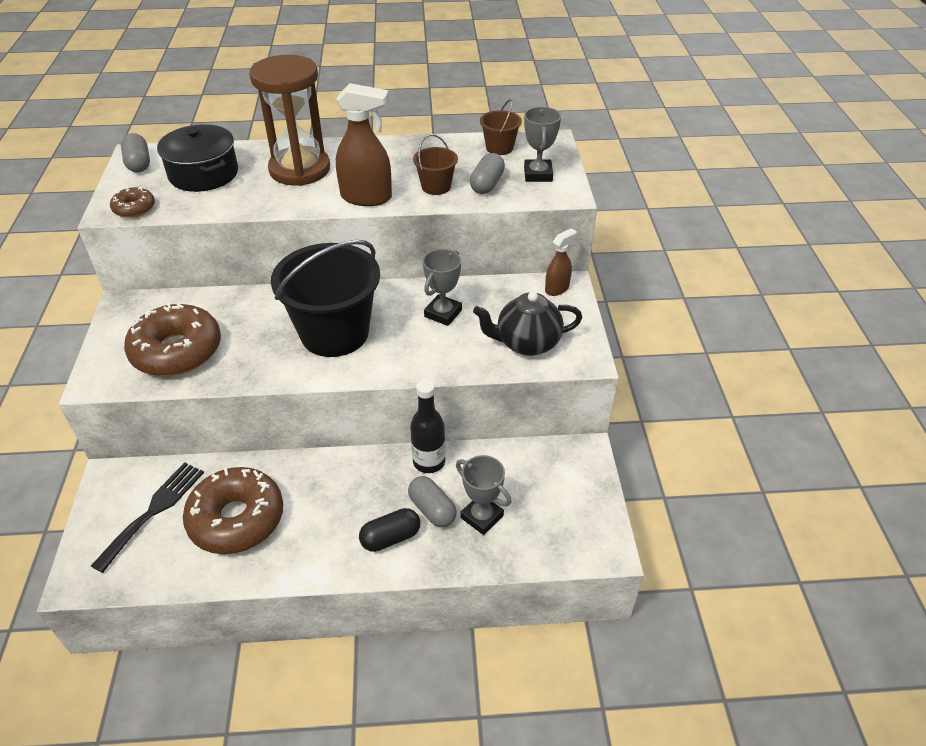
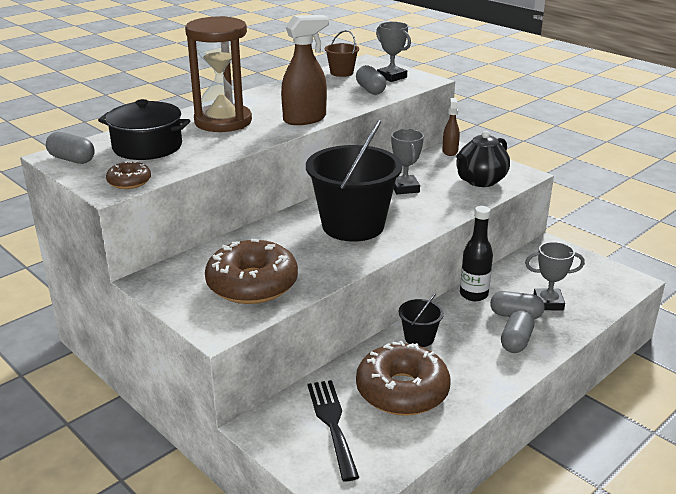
camera: 40 degrees left, 15 degrees down
(321, 476) = (419, 338): none -> black bucket
(390, 538) = (516, 342): black capsule -> grey capsule
(436, 187) = (340, 100): brown bucket -> none

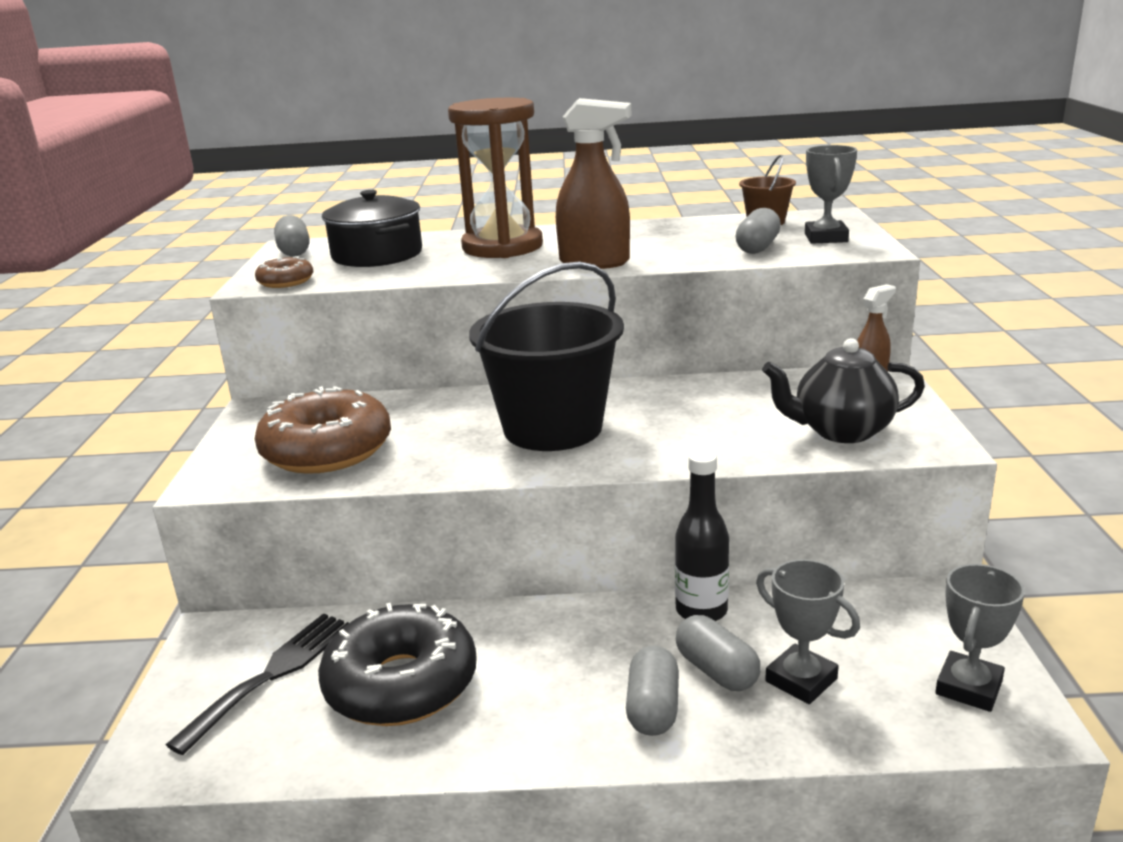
camera: 45 degrees right, 5 degrees down
(402, 391) = (401, 684): brown donut -> black donut
(405, 188) = (708, 406): grey trophy -> grey trophy (968, 687)
(419, 338) = (532, 630): black bucket -> none
(516, 342) = (653, 708): grey capsule -> grey capsule turned 60 degrees counterclockwise

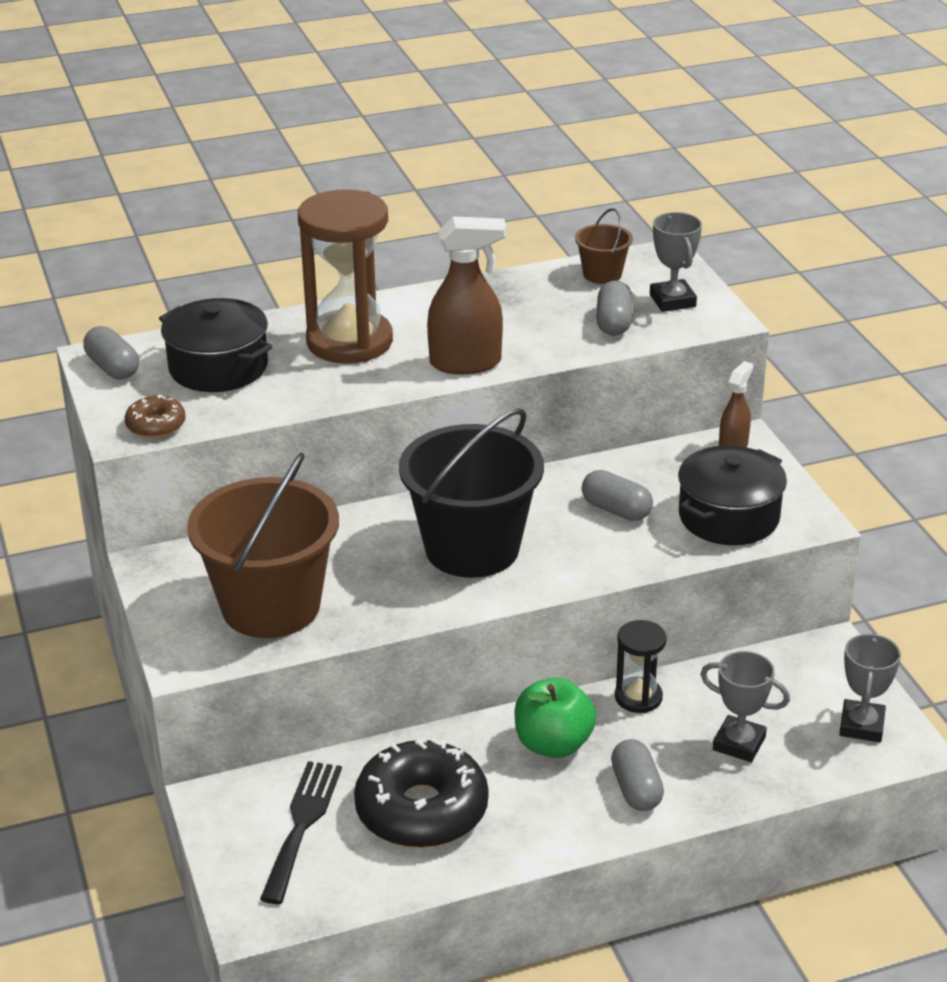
camera: 20 degrees left, 10 degrees up
(327, 450) = (271, 606): brown donut -> brown bucket
(583, 642) = (553, 744): none -> green apple
(701, 611) = (638, 697): black bottle -> black hourglass
(716, 671) = (672, 748): grey capsule -> grey capsule (616, 510)
(841, 431) = (728, 517): black teapot -> black pot

